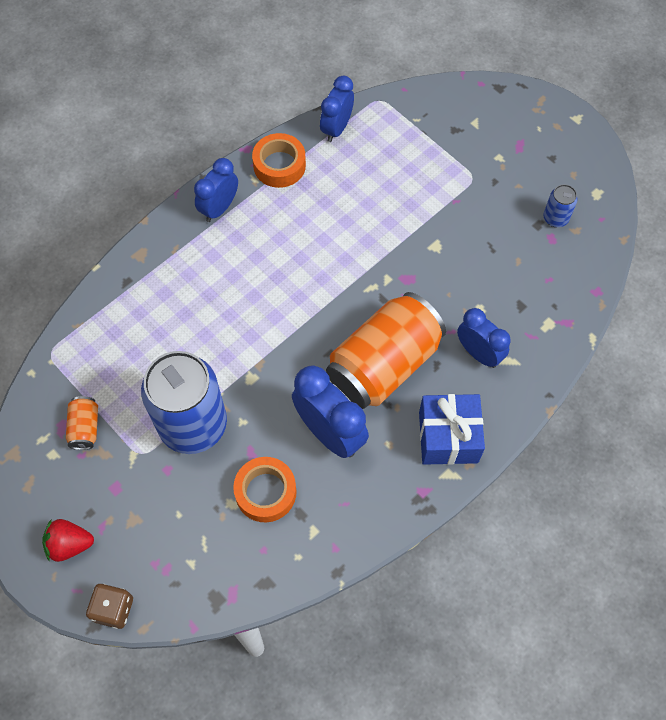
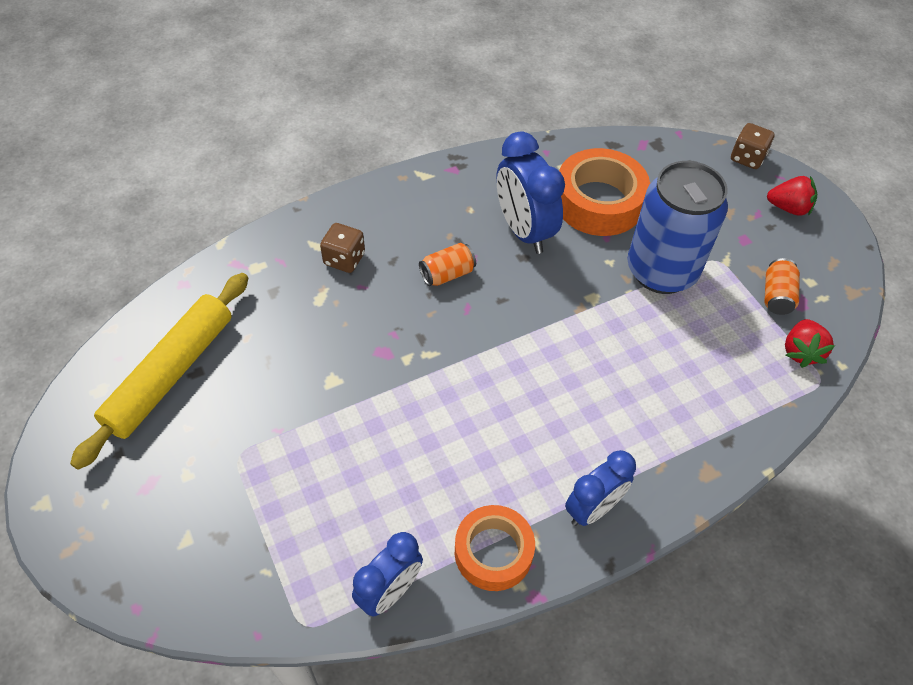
camera: 165 degrees left, 10 degrees down
(66, 375) = (800, 352): none -> red strawberry
(265, 492) = (598, 202): orange tape -> orange tape, size x1.51
(384, 364) = (447, 274): orange can -> orange can, size x0.42
(448, 437) = (411, 200): blue gift -> none
(478, 353) = (344, 259): blue clock -> brown dice
(555, 218) = (171, 373): blue can -> yellow rolling pin

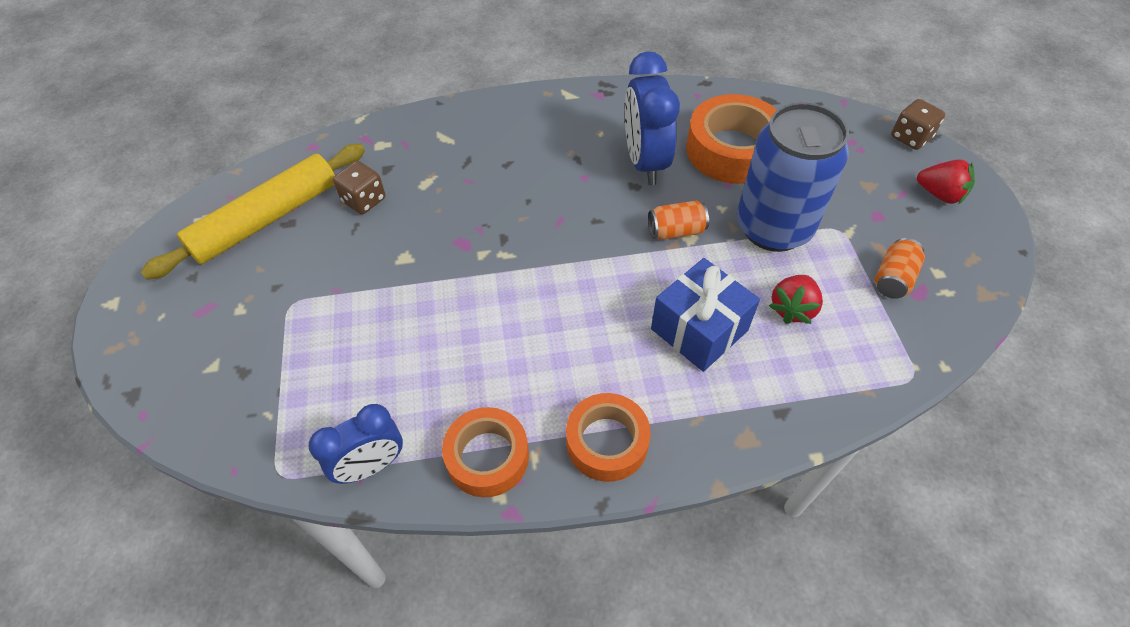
camera: 20 degrees right, 0 degrees up
(344, 259) = (462, 153): brown dice -> brown dice (364, 200)
(447, 274) = (553, 186): orange can -> orange can (676, 231)
(593, 508) = (607, 442): blue clock -> orange tape
(633, 383) = (699, 330): none -> blue gift
(800, 352) = (900, 341): red strawberry -> red strawberry (792, 309)

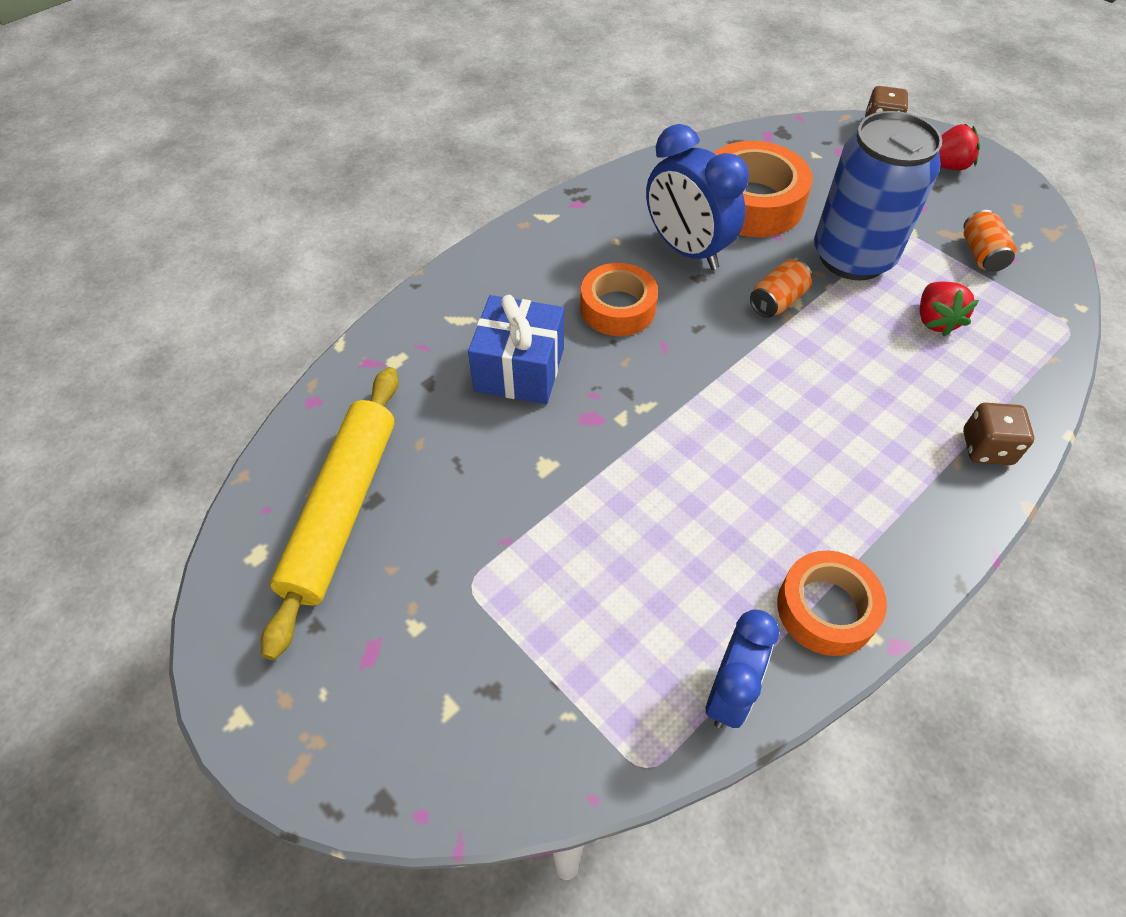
camera: 35 degrees left, 0 degrees up
(364, 200) = (438, 429): brown dice -> brown dice (987, 448)
(607, 442) = (910, 527): orange tape -> orange tape (617, 308)
(699, 330) = (883, 380): blue gift -> blue gift (519, 369)

